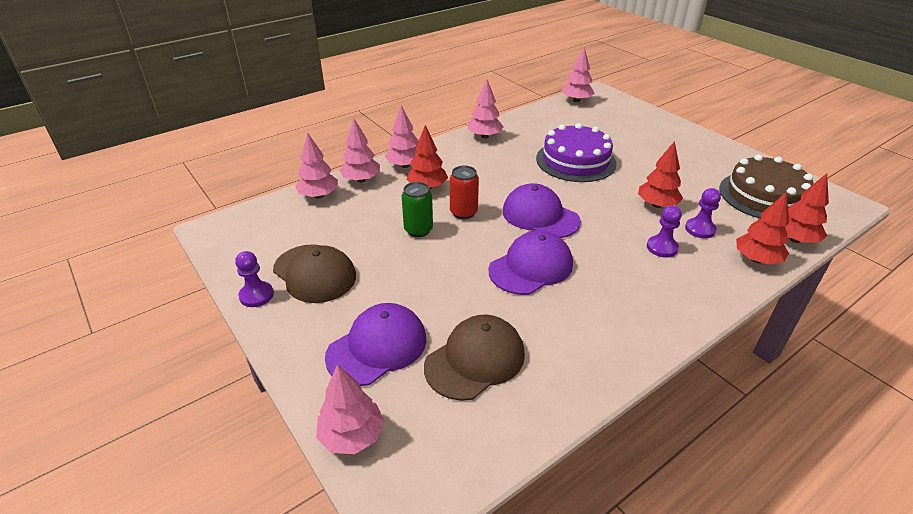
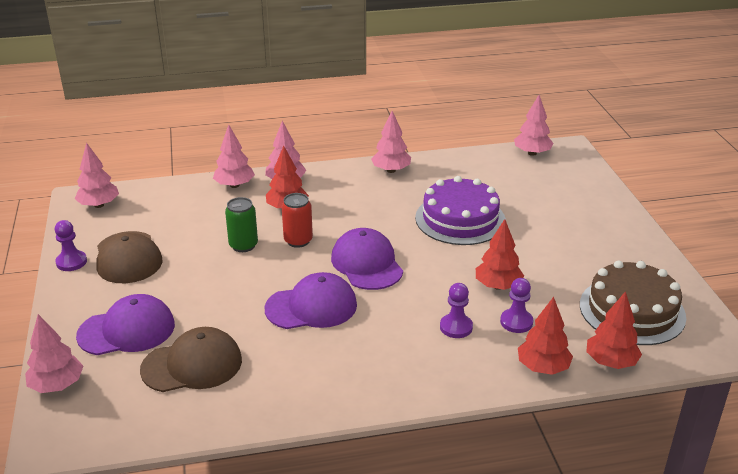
camera: 25 degrees right, 5 degrees down
(319, 195) = (186, 191): pink tree -> pink tree (99, 205)

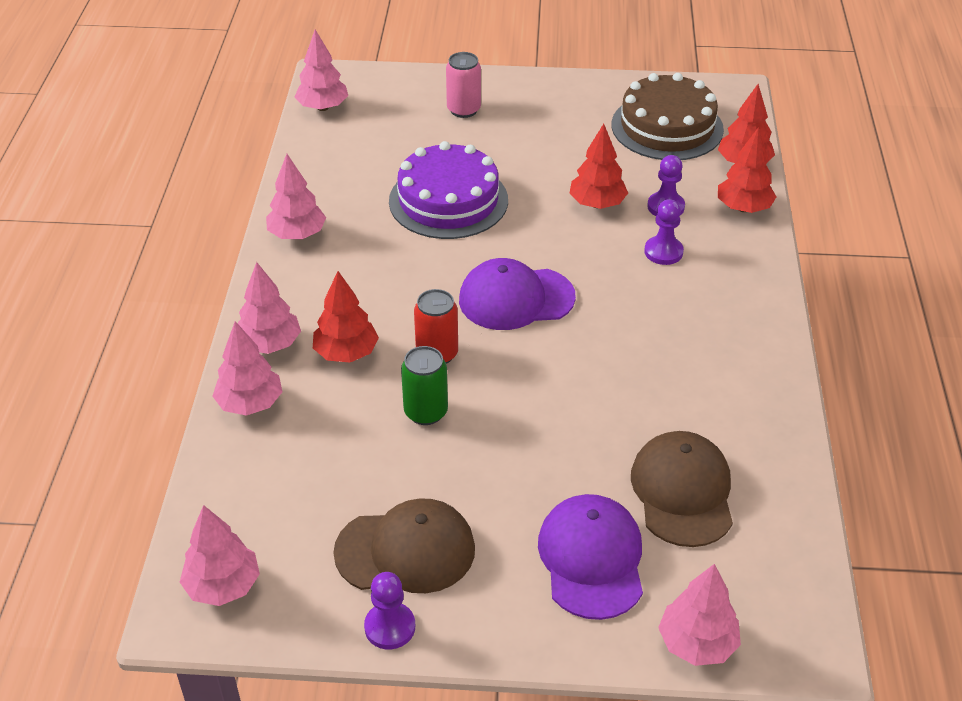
camera: 75 degrees left, 10 degrees up
(311, 307) = (592, 363): purple cap -> none
(574, 207) = (463, 110): none -> pink can

